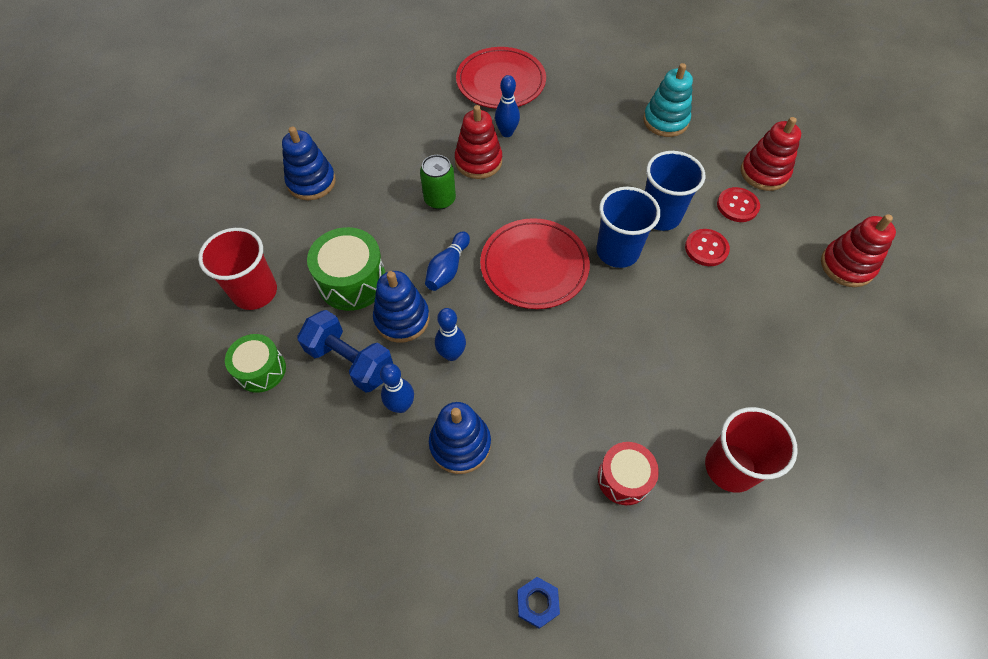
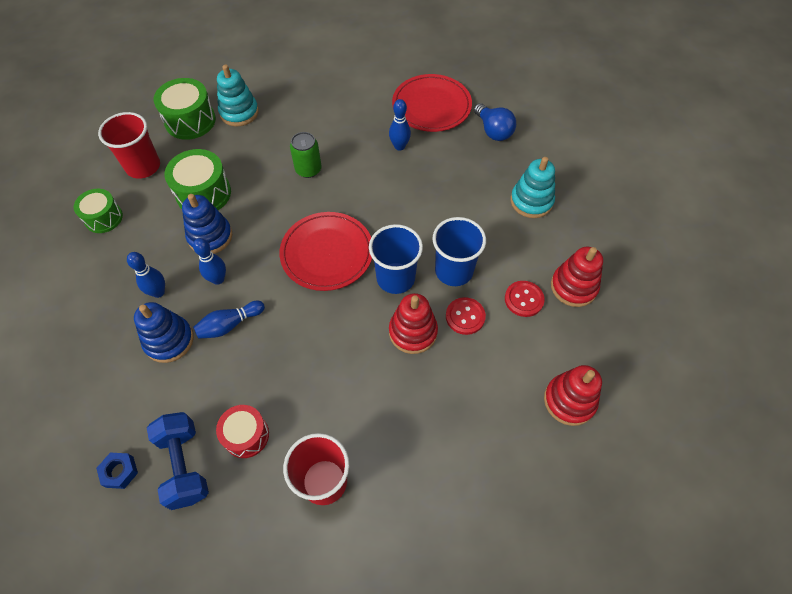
camera: 35 degrees right, 0 degrees up
(263, 217) = (190, 121): none -> green drum
(311, 182) = (239, 112): blue stacking toy -> turquoise stacking toy
(350, 361) = (156, 244): blue dumbbell -> blue dumbbell (184, 465)
(448, 268) = (269, 220): blue bowling pin -> blue bowling pin (229, 325)
(478, 161) = (359, 157): red stacking toy -> red stacking toy (413, 332)
(577, 77) = (493, 131): none -> blue light bulb

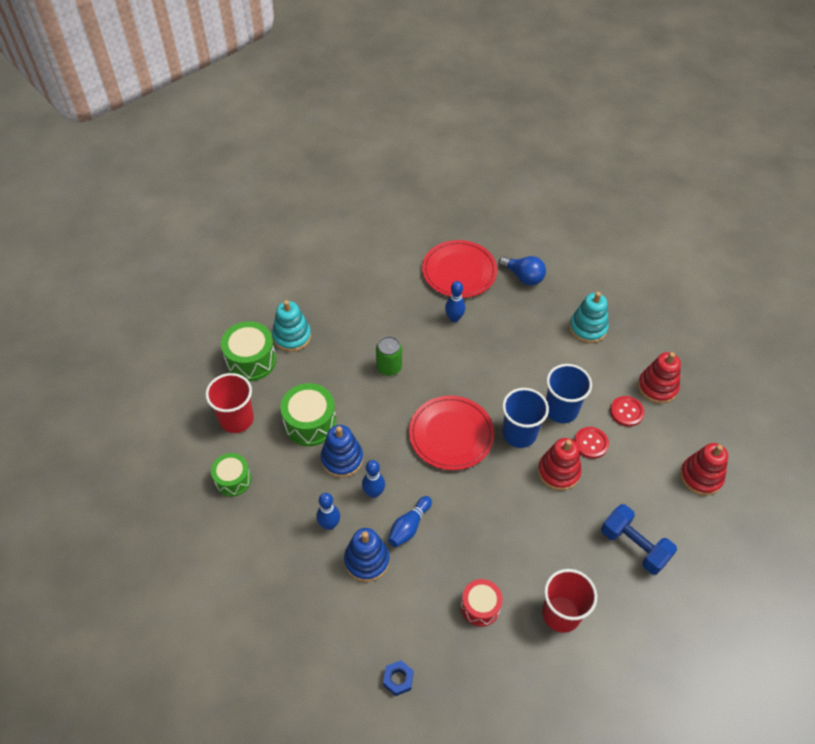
camera: 25 degrees left, 5 degrees down
(184, 465) = (446, 651): blue dumbbell -> blue dumbbell (634, 546)

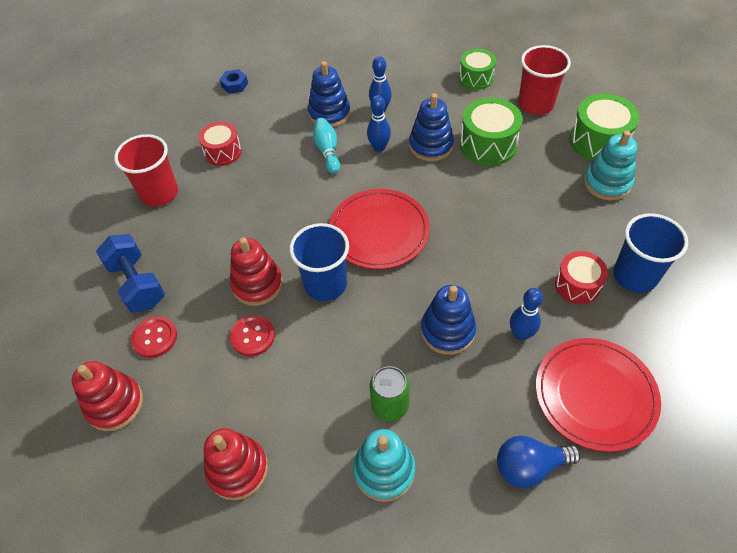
camera: 135 degrees right, 0 degrees up
(389, 367) = (501, 233): green can -> green can (390, 405)
(394, 311) = (577, 285): none -> red drum
(409, 526) = (327, 151): blue bowling pin -> turquoise bowling pin
(486, 351) = (447, 331): none -> blue stacking toy
(561, 410) = (312, 342): blue cup -> blue cup (634, 276)
(626, 412) = (246, 404): red button -> red button (155, 338)
(634, 546) = (137, 284): blue dumbbell -> blue dumbbell turned 60 degrees clockwise

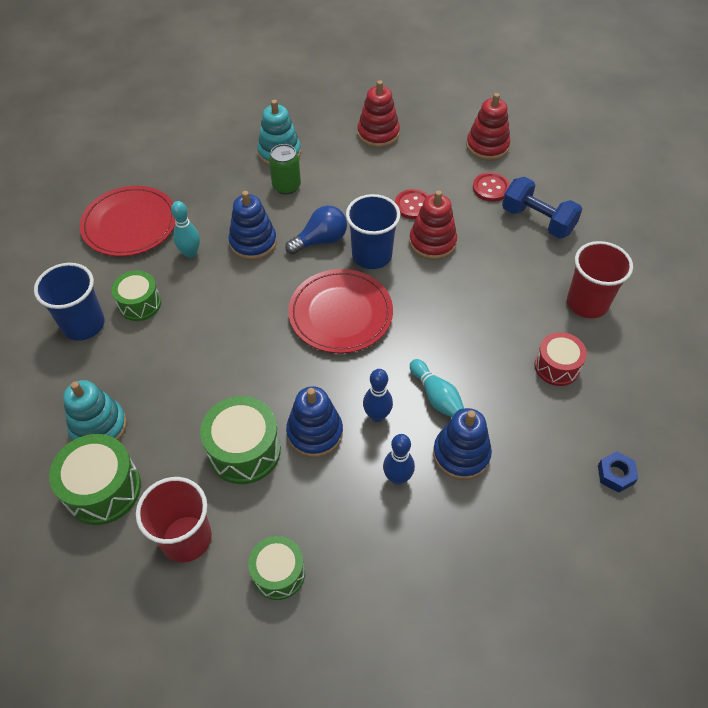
camera: 160 degrees right, 0 degrees up
(521, 334) = (190, 253): blue bowling pin -> turquoise bowling pin
(529, 466) = (179, 175): blue light bulb -> blue light bulb (321, 240)
(577, 285) = (140, 304): red drum -> green drum

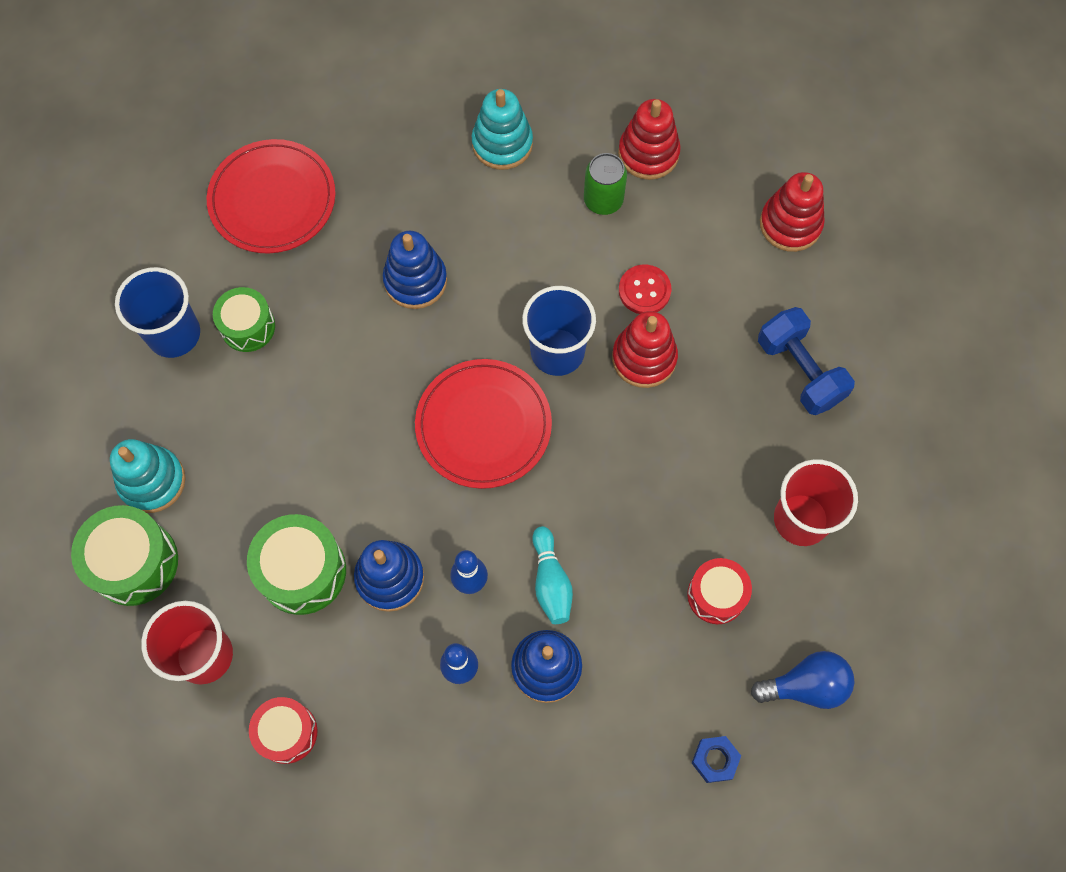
camera: 20 degrees right, 15 degrees up
(190, 253) = (332, 270): turquoise bowling pin -> none
(278, 573) = (287, 732): green drum -> red drum
(286, 186) = (491, 203): green can -> green can (603, 200)
(321, 240) = (502, 306): blue light bulb -> blue light bulb (806, 686)
(491, 188) = (761, 297): red button -> none

